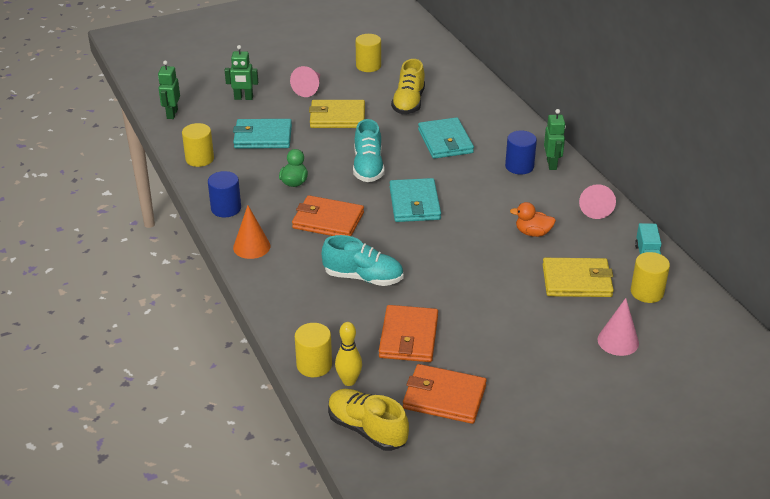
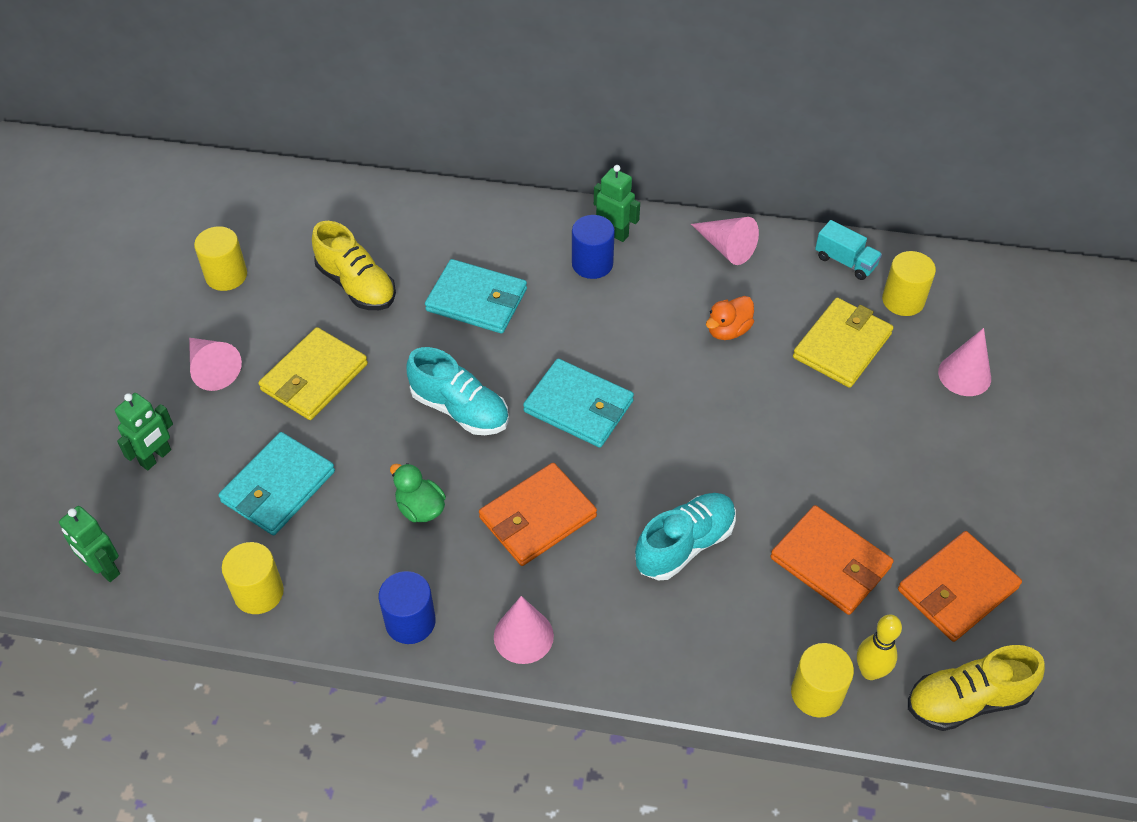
camera: 55 degrees left, 15 degrees up
(251, 247) = (523, 636): orange cone -> pink cone

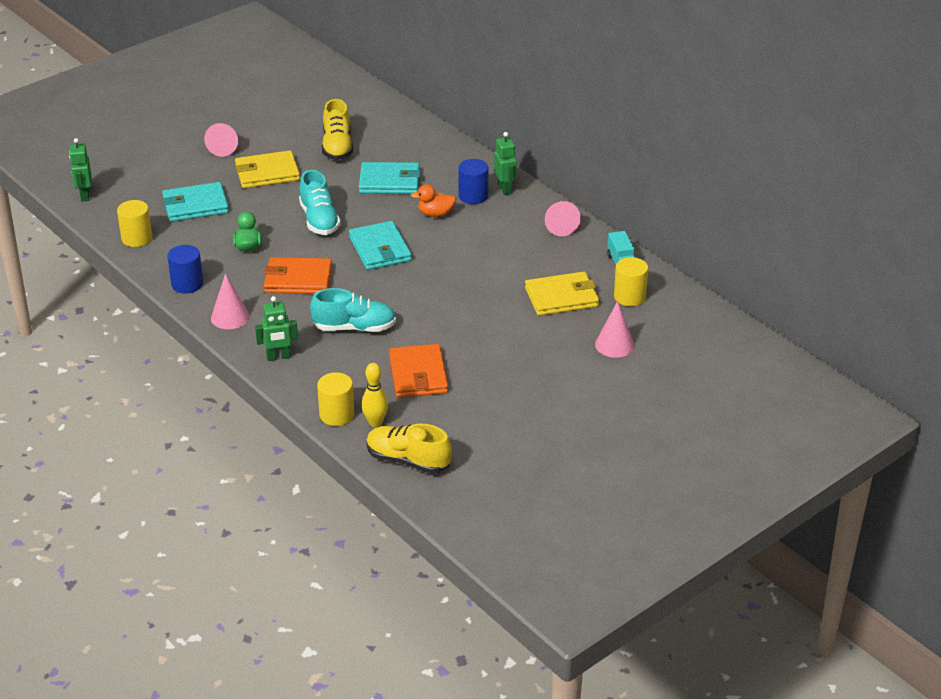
camera: 40 degrees right, 15 degrees down
(156, 457) = (156, 167): green robot -> green robot (278, 357)
(226, 275) = (279, 113): yellow cylinder -> none
(477, 300) = (389, 182): turquoise wallet -> turquoise wallet turned 60 degrees counterclockwise
(728, 330) = (506, 259): orange duck -> orange duck (435, 214)
(957, 589) = (469, 421): orange wallet -> none

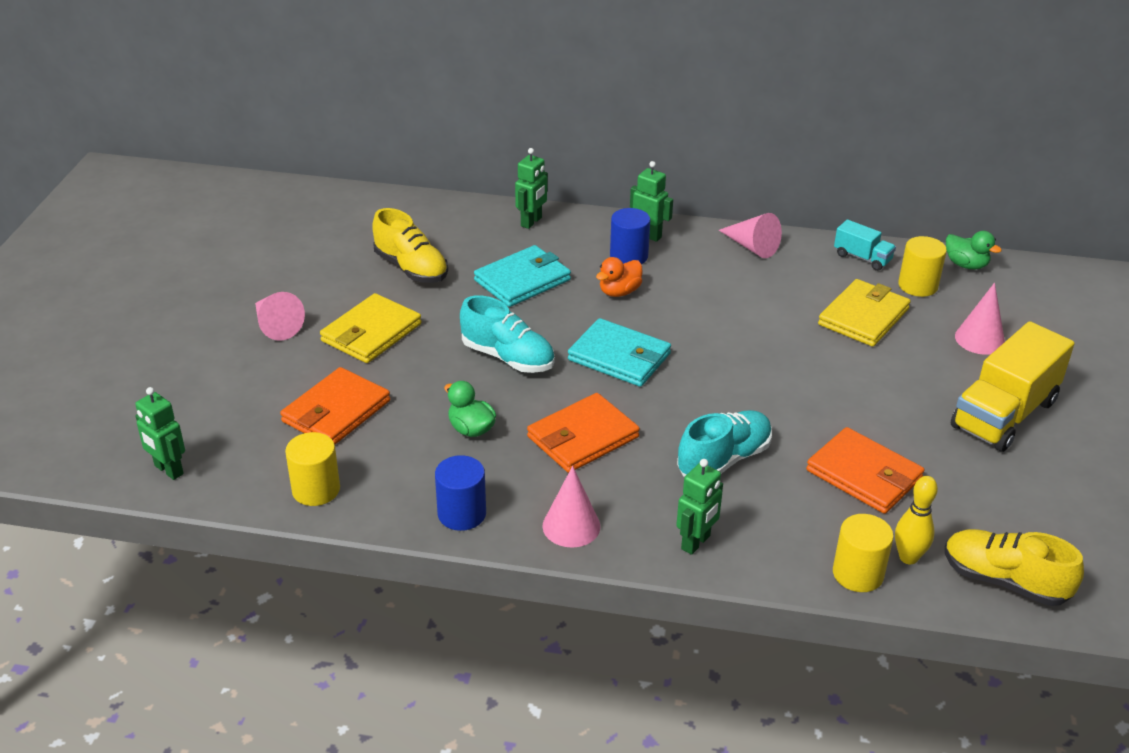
camera: 40 degrees left, 0 degrees up
(195, 205) = (336, 411): turquoise wallet -> orange wallet
(408, 460) = (1004, 581): yellow shoe -> yellow shoe turned 45 degrees clockwise
(446, 150) = (531, 222): none -> green robot
(555, 389) = (1004, 414): none -> yellow truck
(686, 300) = (966, 265): none -> green duck

